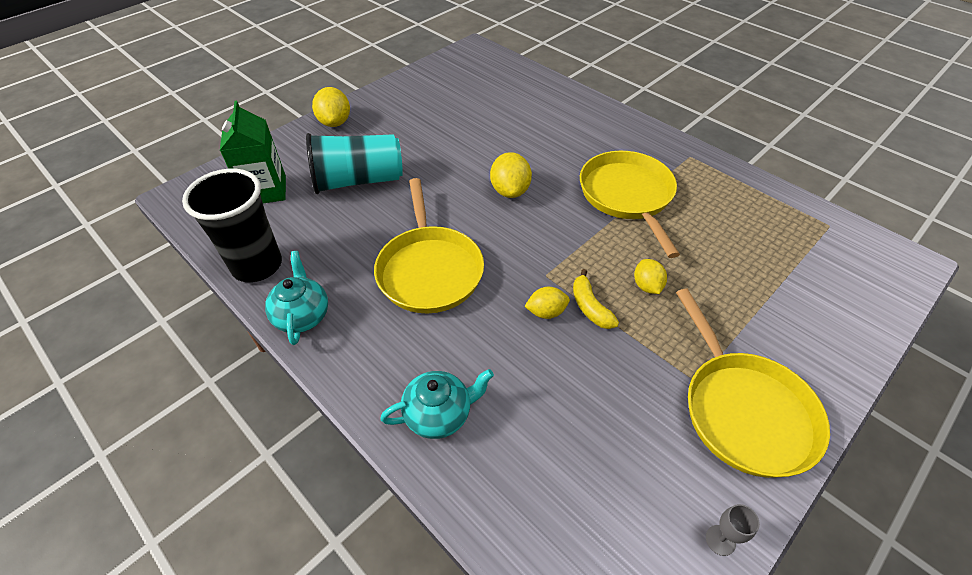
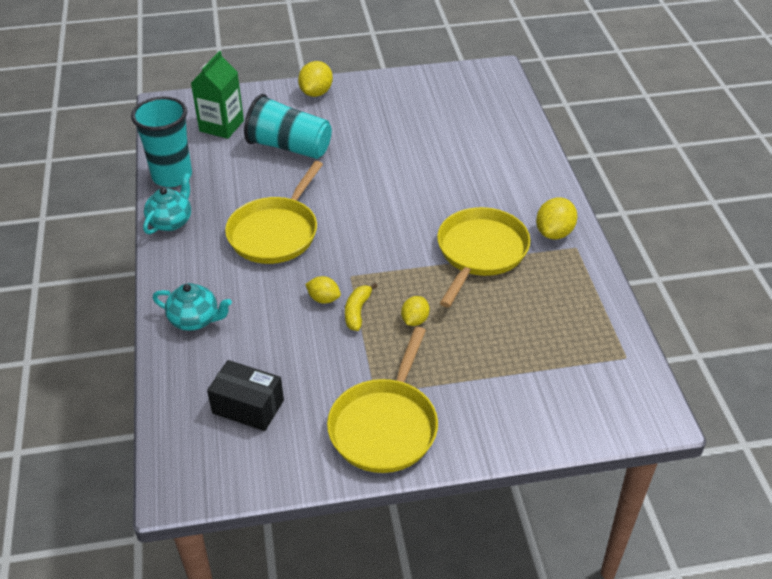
camera: 35 degrees right, 5 degrees down
(257, 265) = (172, 176): black cup -> turquoise cup
(510, 191) = (392, 205): yellow lemon -> yellow lemon (554, 233)
(600, 482) = (248, 406): none -> black box
(720, 540) = (283, 474): grey goblet -> none

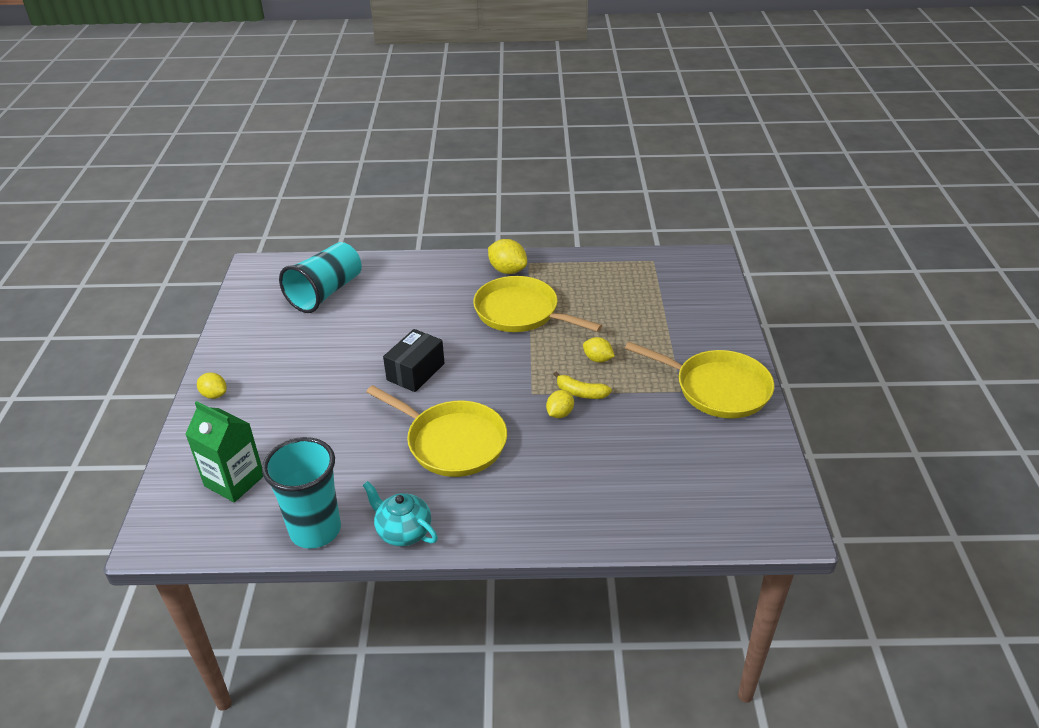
camera: 80 degrees left, 5 degrees down
(195, 320) = (572, 511): turquoise teapot -> none
(248, 406) = (693, 473): black box -> black box (415, 372)
(289, 147) = (307, 423): turquoise cup -> turquoise cup (326, 293)
(316, 93) = (214, 395): yellow lemon -> yellow lemon, size x0.64

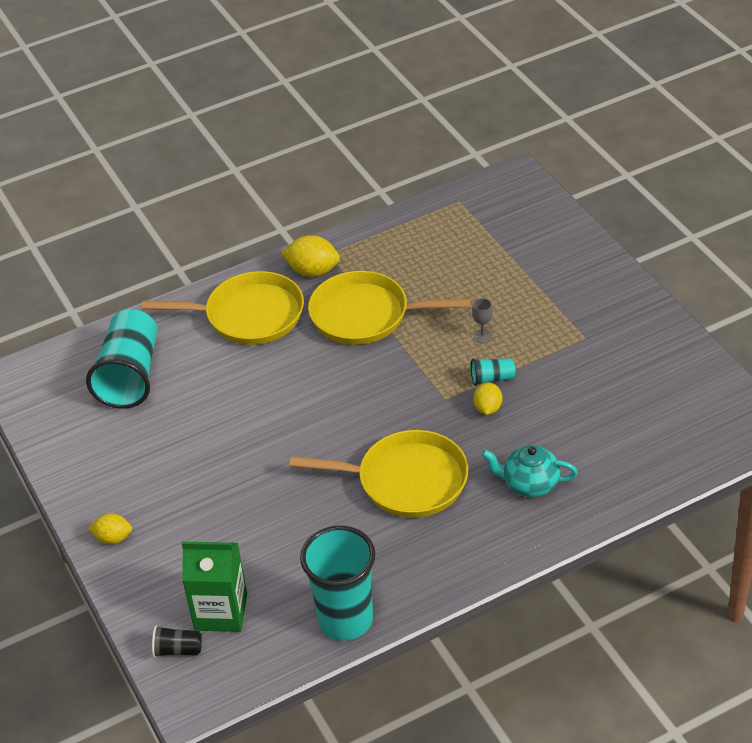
camera: 25 degrees left, 5 degrees up
(180, 495) = (178, 650): none -> black cup
(403, 531) = (429, 583): turquoise teapot -> turquoise teapot (529, 484)
(415, 372) = (309, 424): black box -> none
(580, 393) = (492, 379): yellow banana -> turquoise cup
(597, 359) = (483, 336): yellow lemon -> grey goblet
(718, 388) = (617, 321): yellow pan -> yellow pan (249, 315)

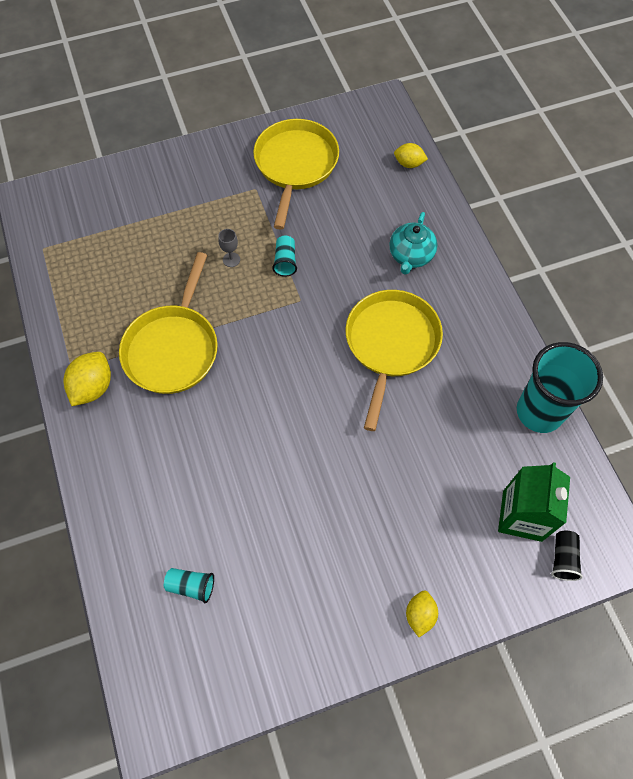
camera: 85 degrees left, 20 degrees up
(130, 375) = (191, 586): turquoise cup -> turquoise cup, size x0.43
(249, 315) = (138, 454): yellow pan -> yellow pan (295, 165)
(488, 408) = (319, 270): yellow lemon -> yellow lemon (409, 164)

